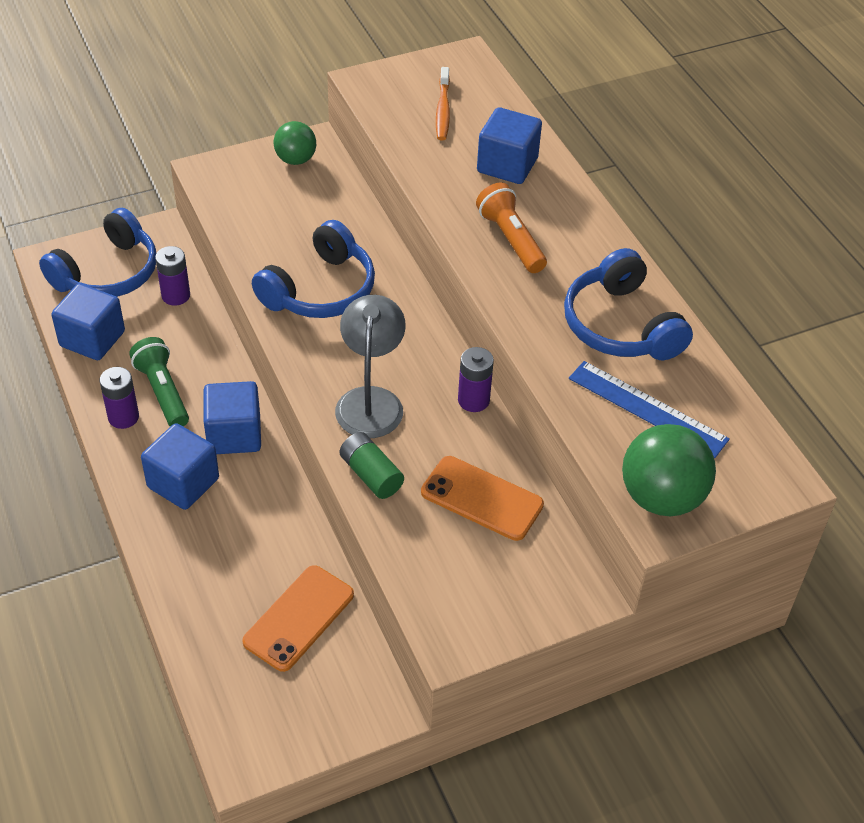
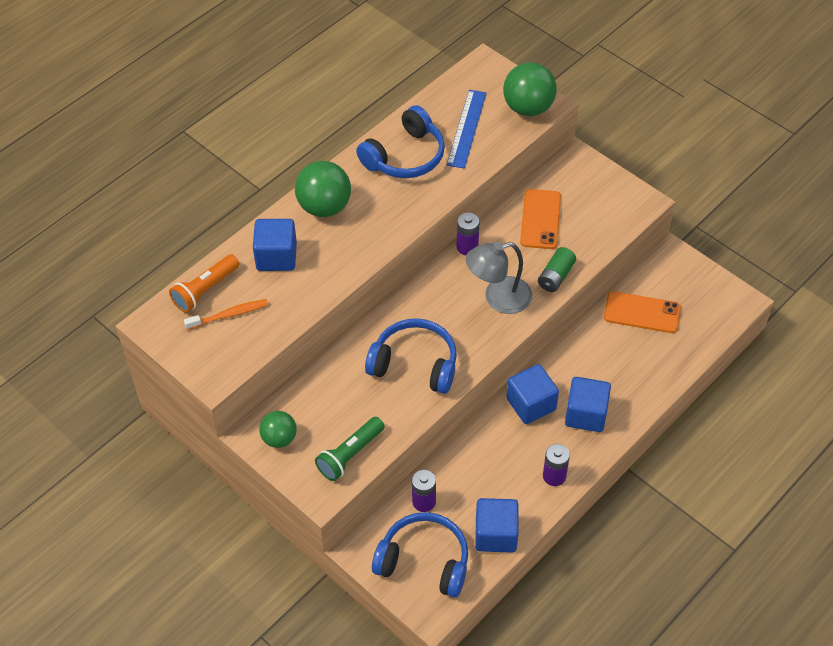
camera: 110 degrees left, 5 degrees up
(163, 392) = (519, 463): green flashlight -> green flashlight (350, 455)
(511, 239) = (355, 231): orange flashlight -> orange flashlight (205, 290)
(566, 225) = (324, 207): none -> green ball

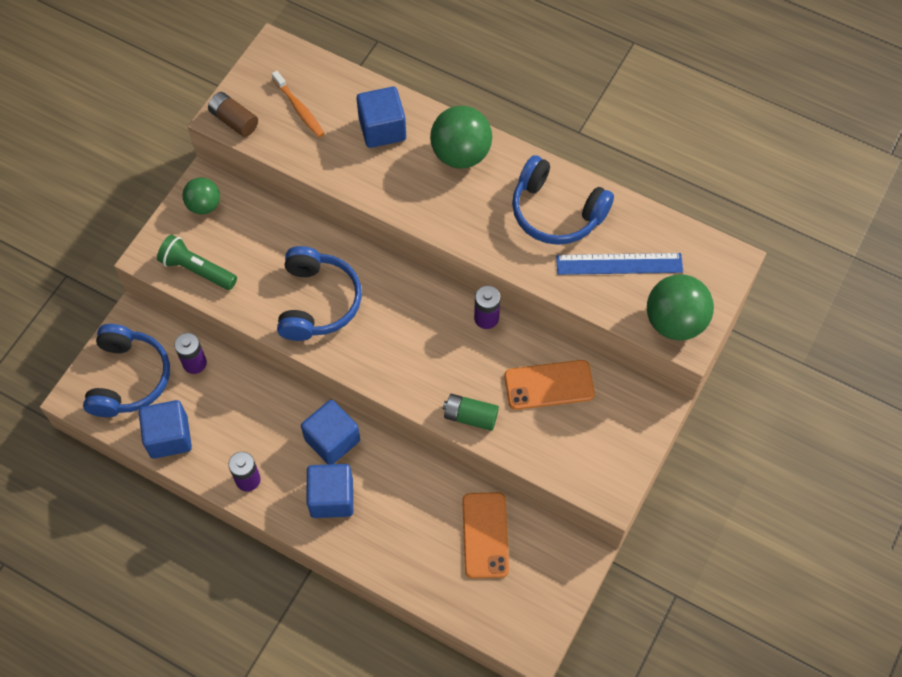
camera: 75 degrees right, 10 degrees up
(205, 290) = (324, 80): orange flashlight -> none
(221, 368) = (234, 120): none -> brown battery
(498, 298) = (424, 363): grey lamp -> none

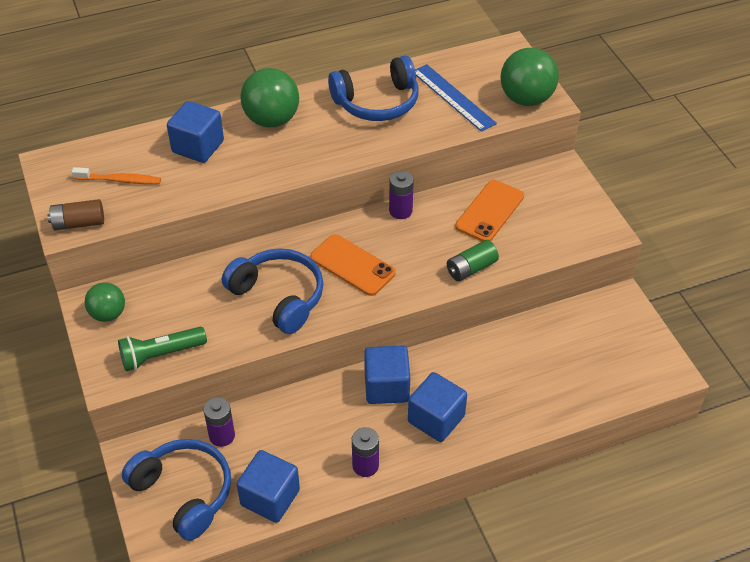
camera: 50 degrees left, 15 degrees down
(485, 535) = (556, 344): orange phone -> orange phone (352, 265)
(619, 264) = (453, 97): blue ruler -> blue ruler turned 75 degrees counterclockwise

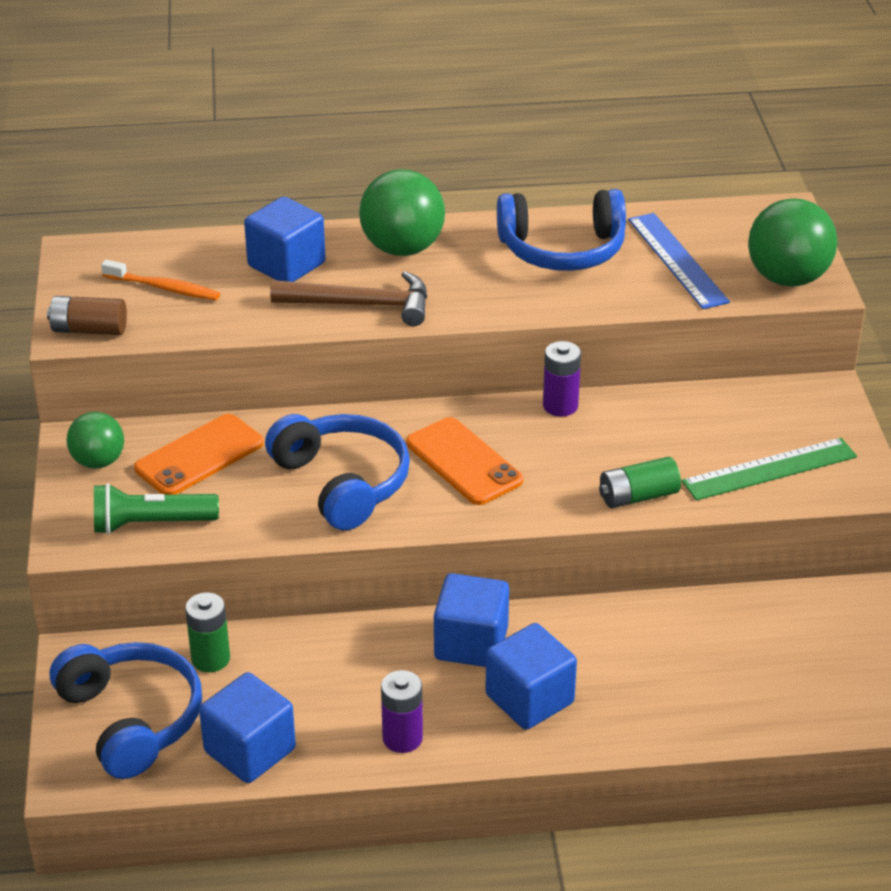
camera: 15 degrees right, 10 degrees down
(222, 436) = (210, 659): purple battery -> green battery
(259, 169) = (362, 305): none -> brown hammer
(489, 211) = (694, 428): orange phone -> orange phone (199, 456)
(545, 232) = (769, 469): none -> green ruler

